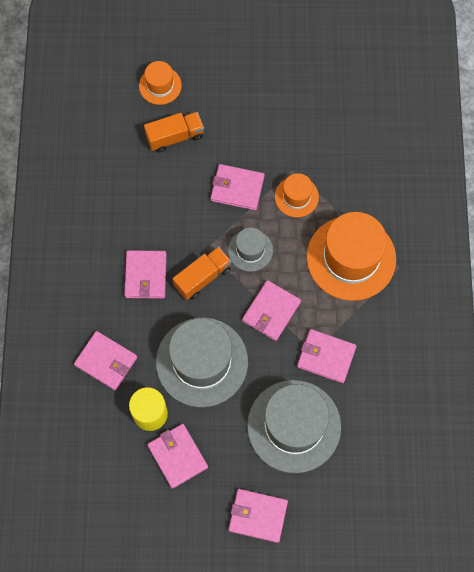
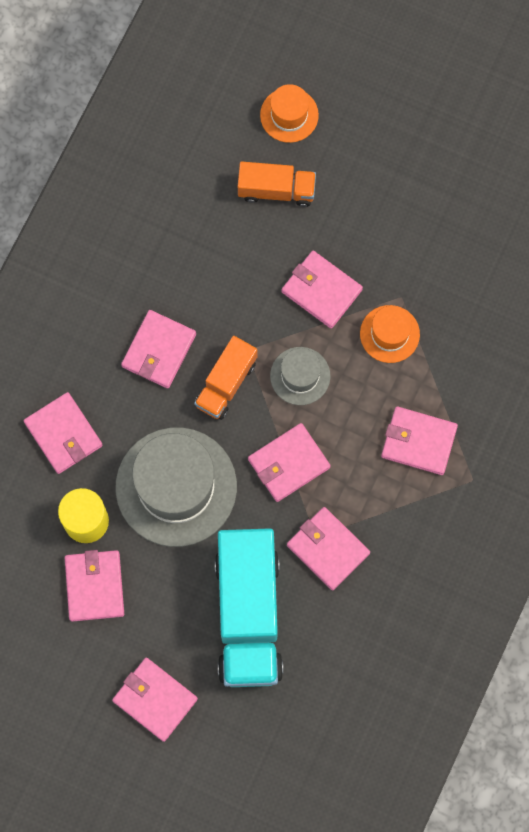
camera: 25 degrees right, 5 degrees up
(202, 277) = (226, 383): orange truck -> orange truck turned 135 degrees clockwise
(294, 426) = (248, 614): grey hat -> turquoise truck
(351, 258) = (418, 441): orange hat -> pink wallet

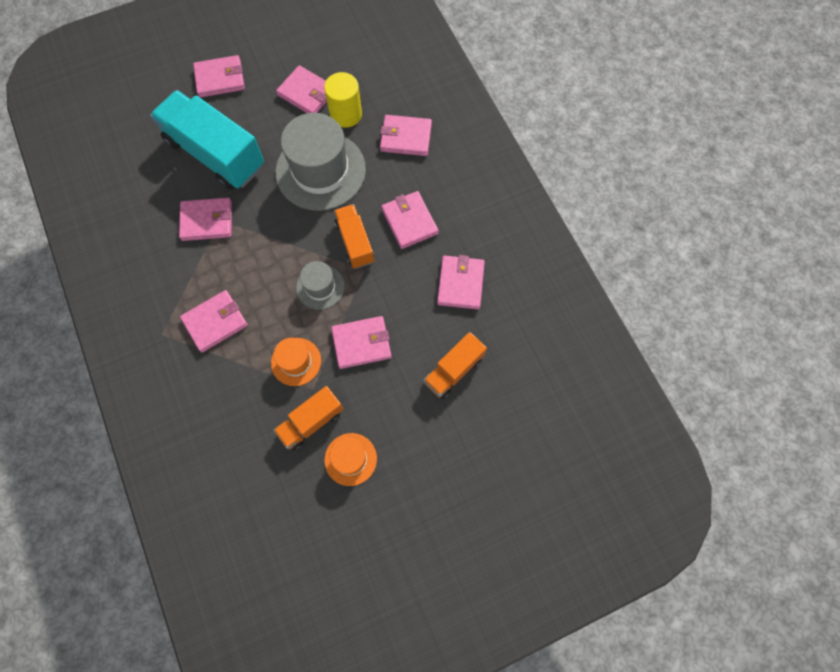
camera: 130 degrees right, 5 degrees down
(288, 463) = (275, 239): pink wallet -> pink wallet (460, 283)
(289, 115) = (500, 422): orange hat -> orange hat (350, 459)
(430, 273) = (311, 422): none -> orange truck

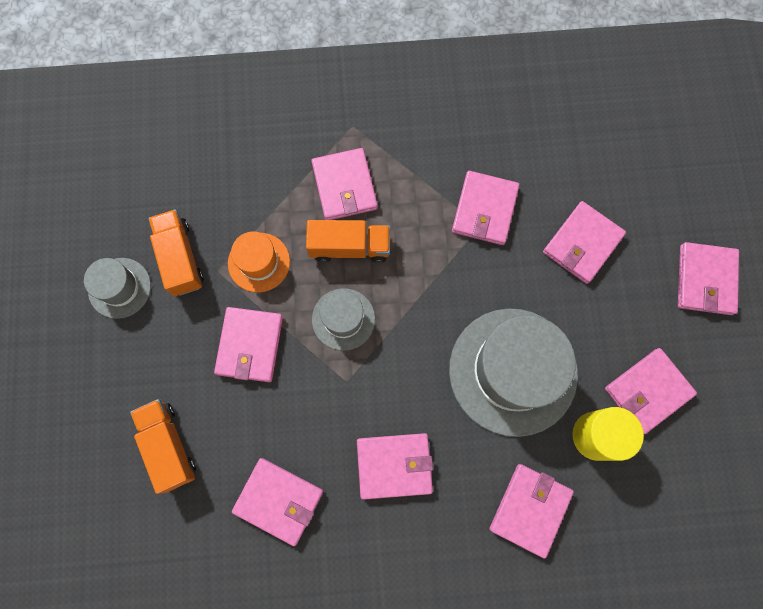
camera: 110 degrees right, 5 degrees up
(215, 154) = (582, 244): turquoise truck -> pink wallet
(350, 459) = (119, 288): orange hat -> grey hat
(355, 242) = (389, 382): orange truck -> orange truck (349, 247)

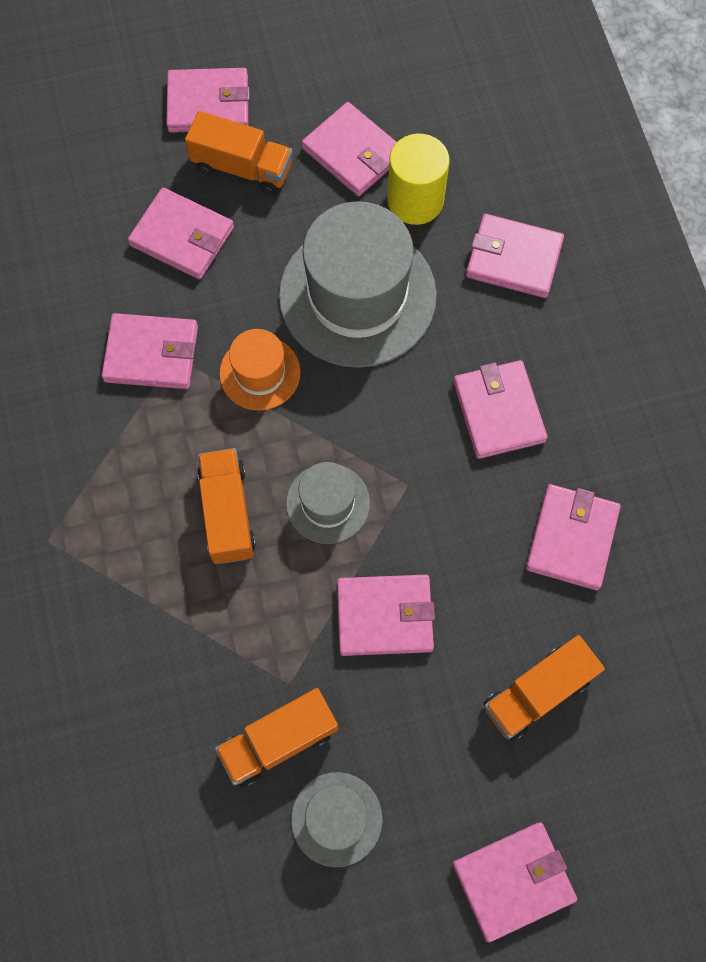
camera: 100 degrees left, 5 degrees down
(259, 262) = (267, 629): orange hat -> orange hat (260, 373)
(344, 186) = (140, 536): pink wallet -> pink wallet (513, 881)
(641, 298) = (242, 167): none -> orange truck

